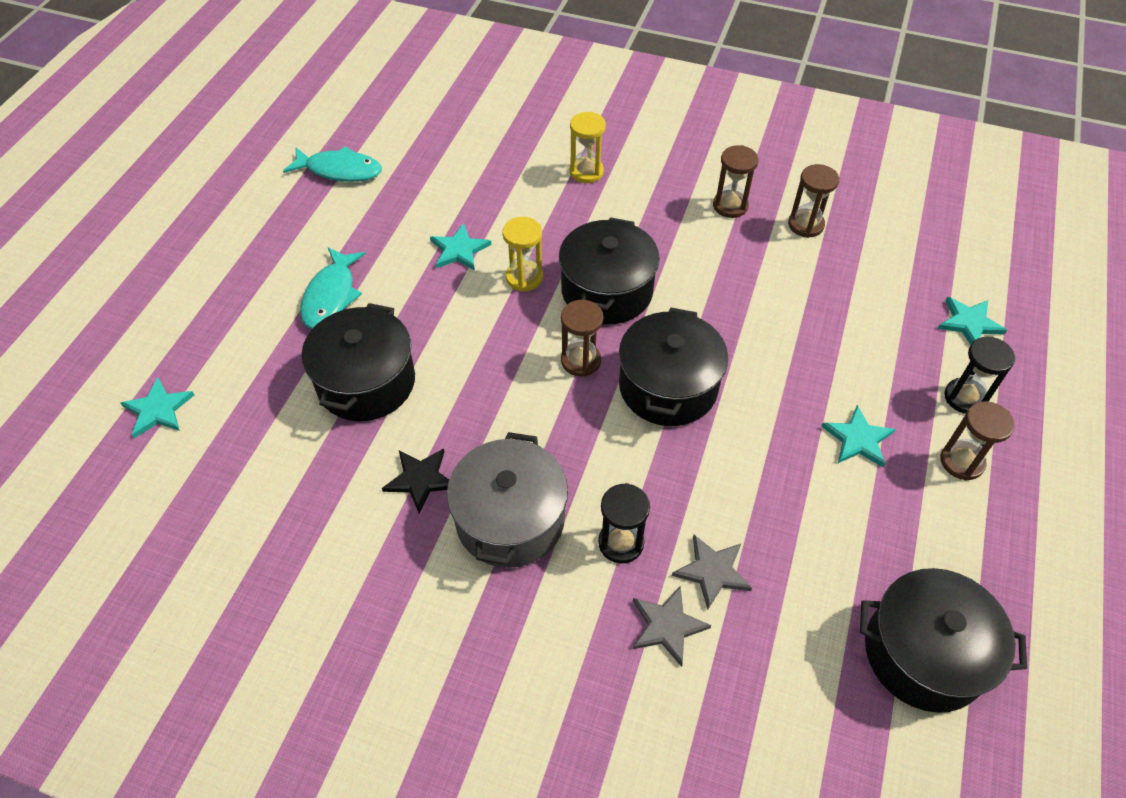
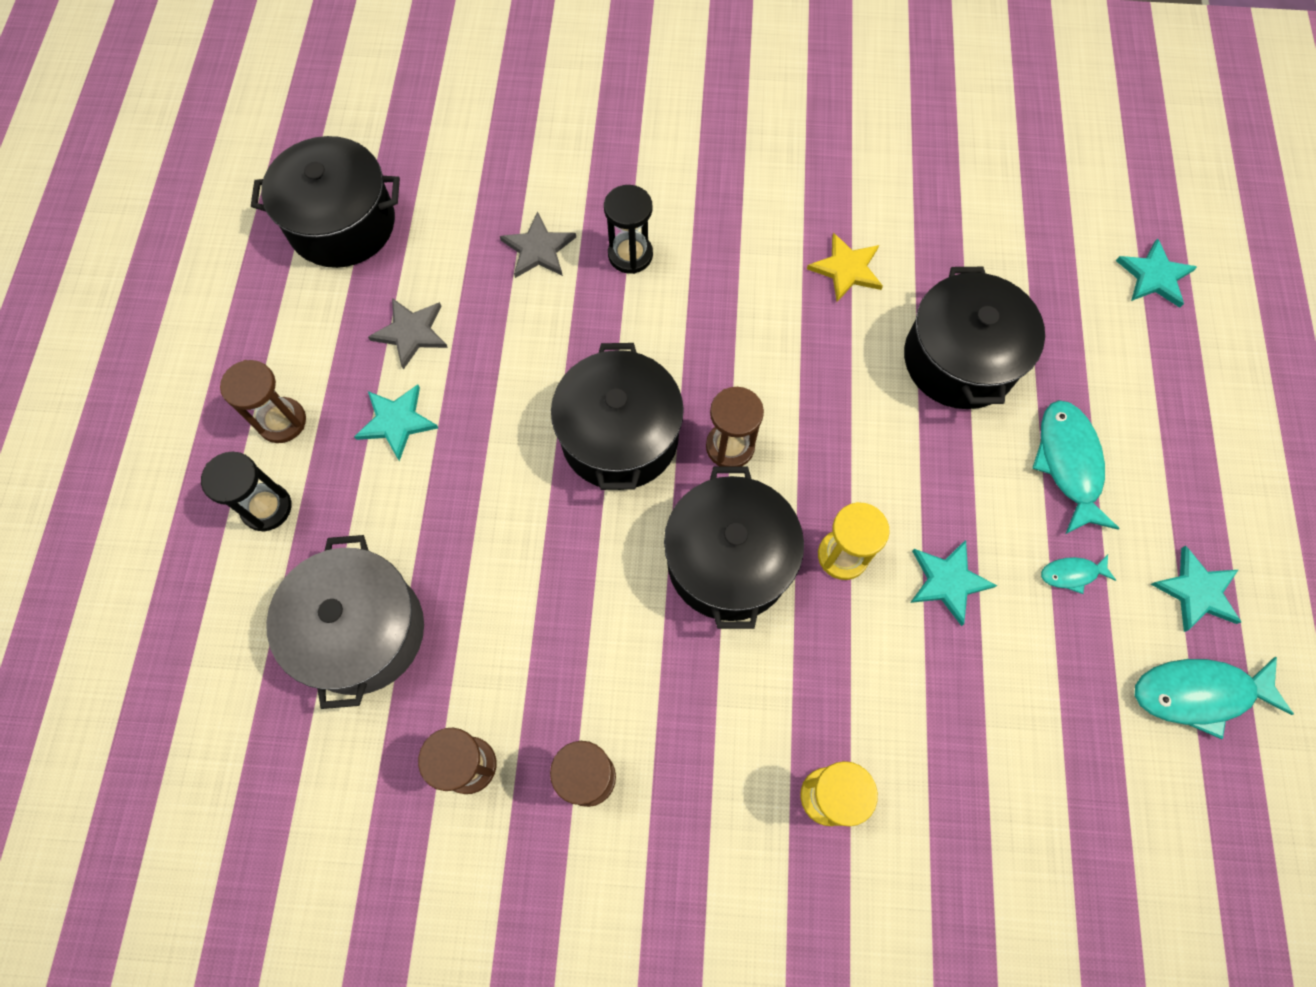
camera: 165 degrees right, 15 degrees up
(374, 237) = (1072, 574): none -> turquoise fish
(420, 479) = (846, 269): black star -> yellow star
(510, 519) = (743, 252): grey pot -> grey pot (362, 631)
(667, 626) = (572, 195): grey star -> grey star (411, 333)
(969, 323) = (244, 629): turquoise star -> turquoise star (1196, 591)

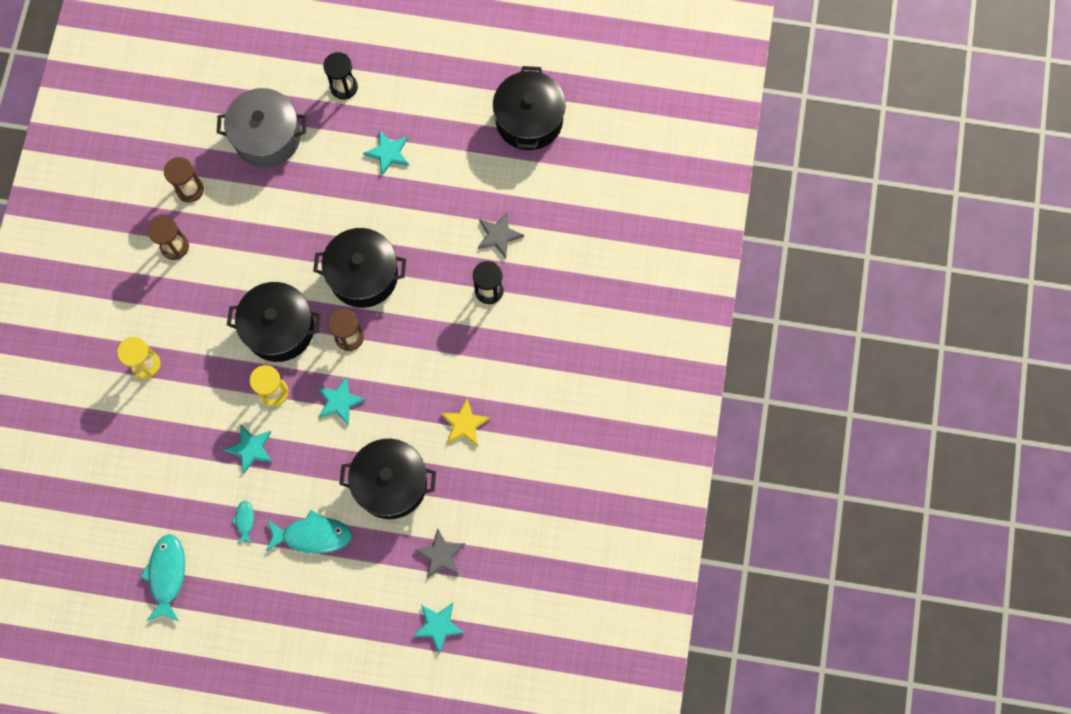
camera: 95 degrees right, 5 degrees up
(282, 421) = (396, 92): brown hourglass -> none
(411, 333) = (446, 160): grey star -> grey star (440, 555)
(1196, 591) = (224, 591): turquoise star -> turquoise star (339, 401)

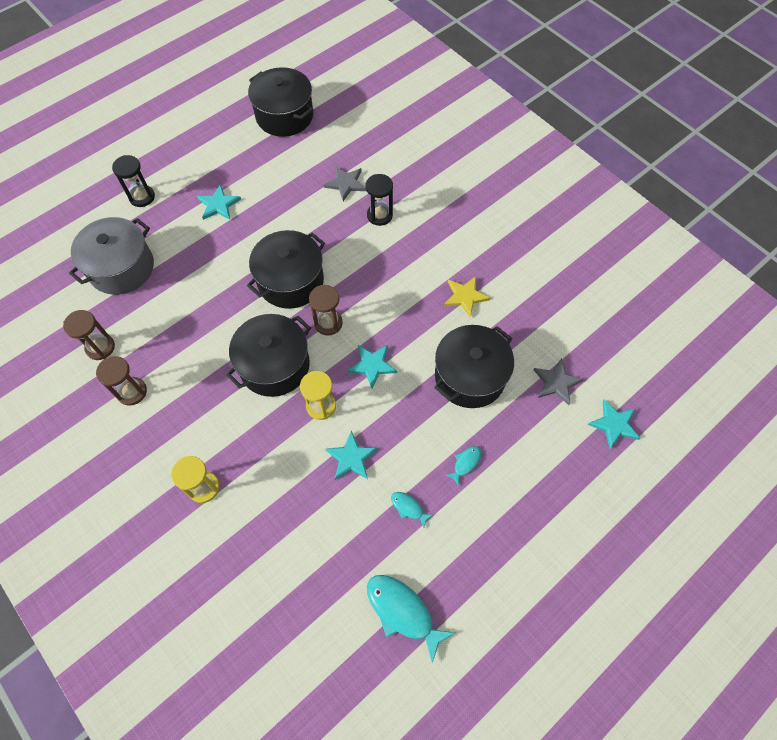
camera: 50 degrees left, 10 degrees down
(313, 535) = (465, 463): turquoise fish -> turquoise fish, size x0.50

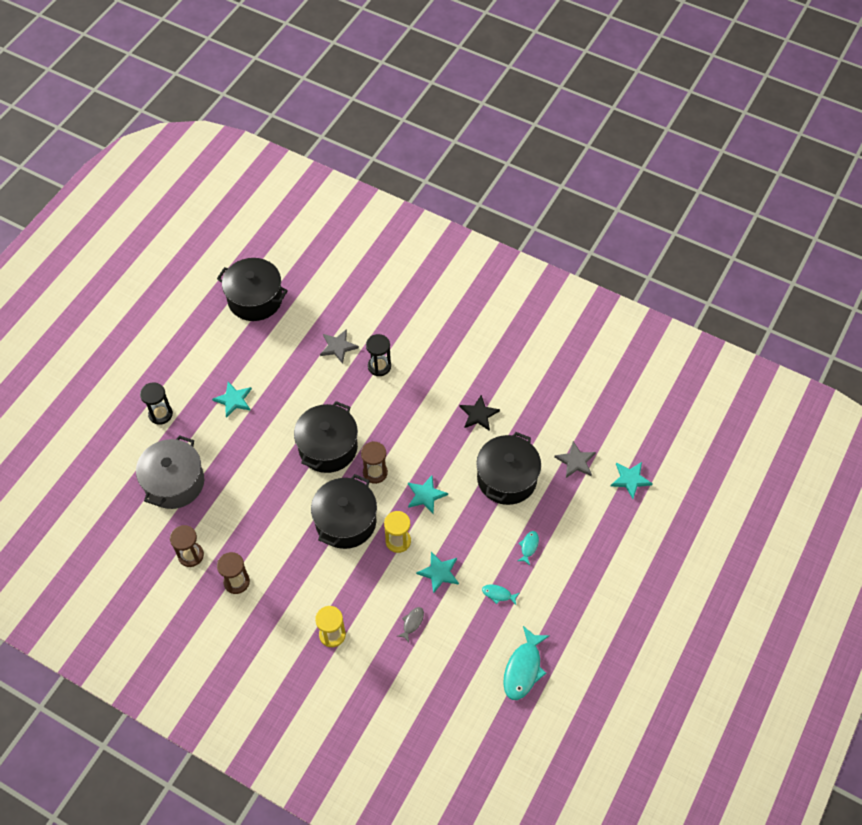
camera: 20 degrees left, 5 degrees down
(297, 506) = (412, 623): none -> grey fish
(403, 611) = (523, 669): turquoise fish -> turquoise fish turned 90 degrees counterclockwise
(465, 296) = (478, 414): yellow star -> black star

